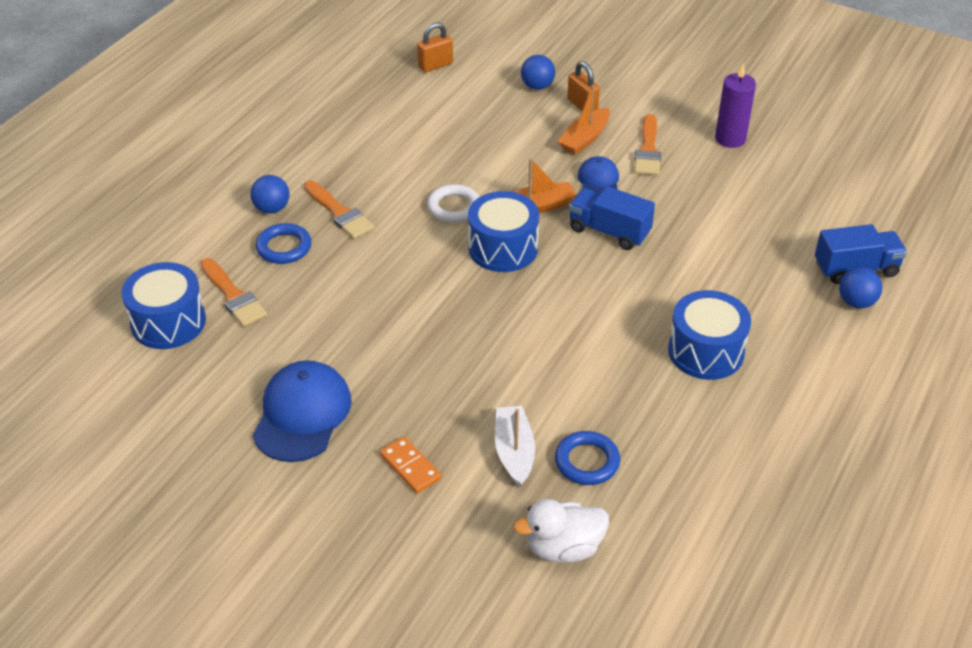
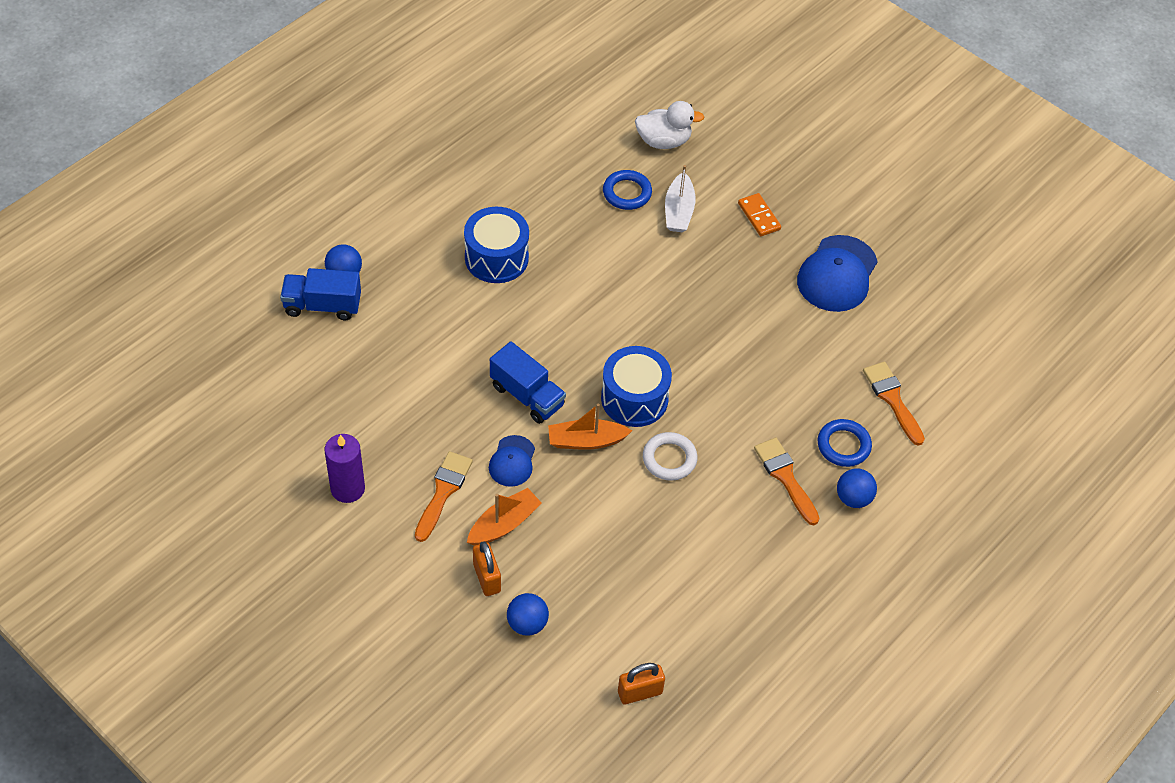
camera: 170 degrees left, 10 degrees up
(168, 322) = (950, 384): blue drum -> none

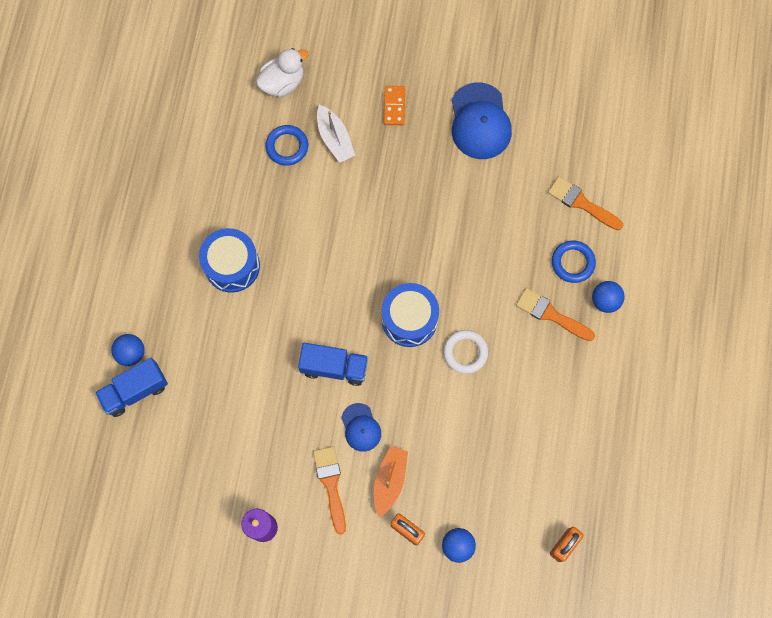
camera: 30 degrees left, 20 degrees up
(586, 441) = (400, 376): orange boat -> none
(759, 216) = (394, 106): orange domino -> orange domino turned 60 degrees clockwise

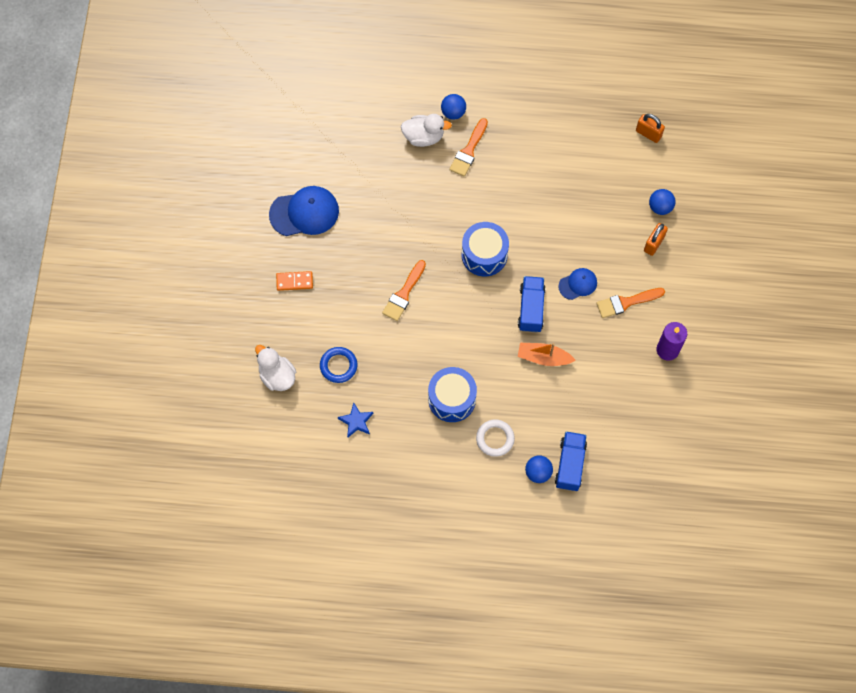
camera: 95 degrees left, 5 degrees down
(135, 391) = (570, 465): blue truck -> blue truck turned 135 degrees counterclockwise
(219, 161) = (356, 421): none -> blue star
(335, 139) = (328, 327): white boat -> none
(390, 480) = (617, 259): orange boat -> orange boat (543, 357)
(465, 352) = (507, 211): white ring -> white ring (495, 439)
(572, 262) = (423, 137): blue ring -> white duck
(581, 203) = (372, 132): orange brush -> orange brush (404, 294)

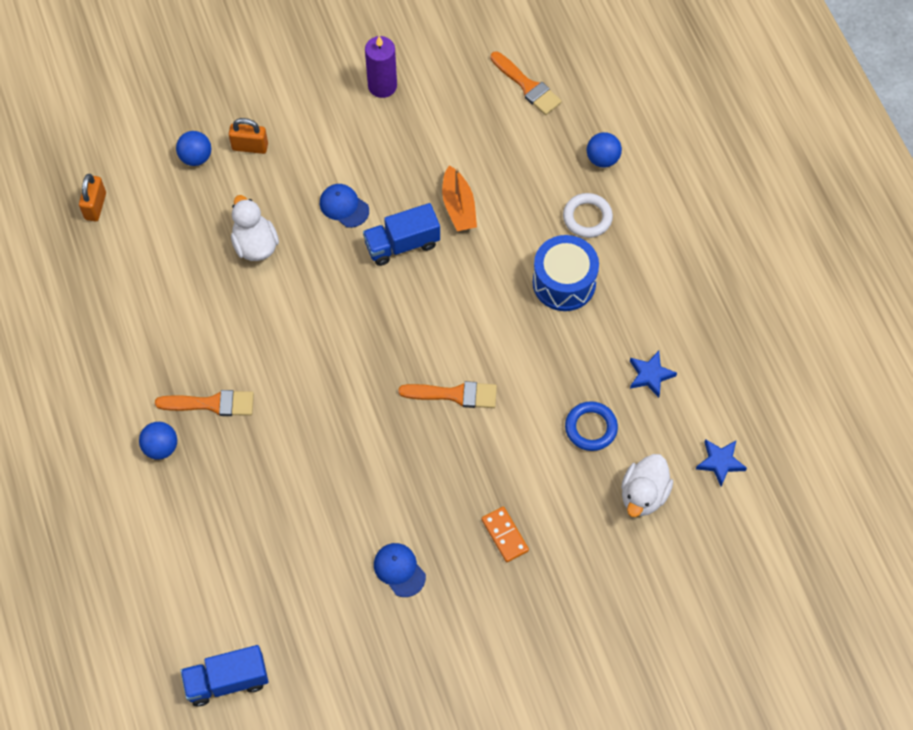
camera: 115 degrees left, 5 degrees down
(273, 434) = (720, 462): none -> blue star
(304, 212) = (399, 570): blue cap -> blue cap, size x0.56
(423, 137) = (215, 468): white duck -> white duck (255, 245)
(484, 255) = (355, 324): blue drum -> none
(570, 465) = (575, 131): blue truck -> blue truck (227, 681)
(626, 302) = (343, 148): orange brush -> orange brush (527, 86)

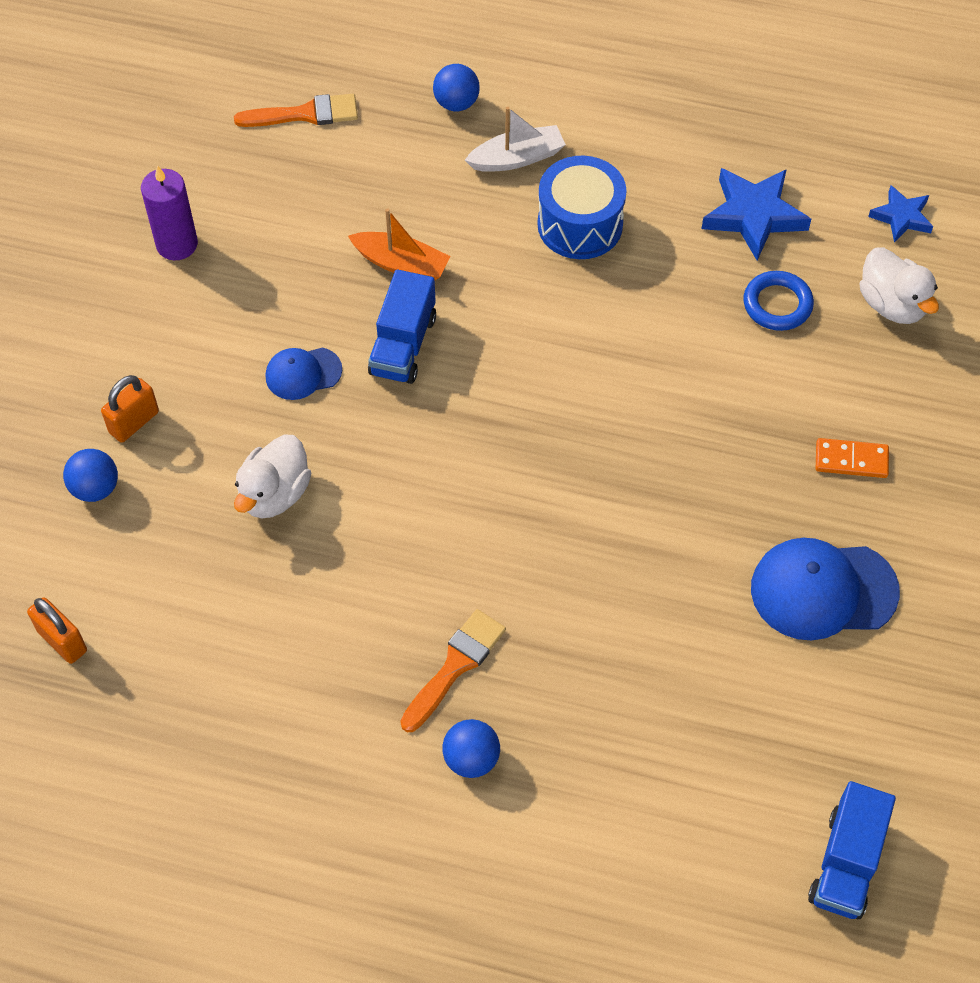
camera: 55 degrees left, 5 degrees down
(255, 245) = (274, 494): white duck -> white duck turned 75 degrees counterclockwise
(399, 570) = (823, 590): blue cap -> blue cap, size x1.78
(455, 394) = (639, 406): orange brush -> none
(587, 217) = (517, 158): white ring -> white boat
(650, 375) = (754, 215): blue star -> blue star, size x1.67

